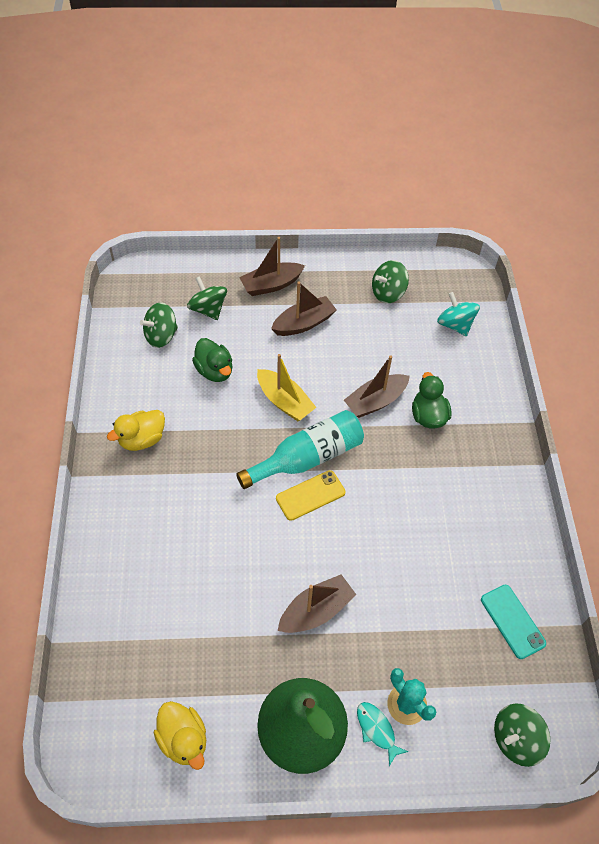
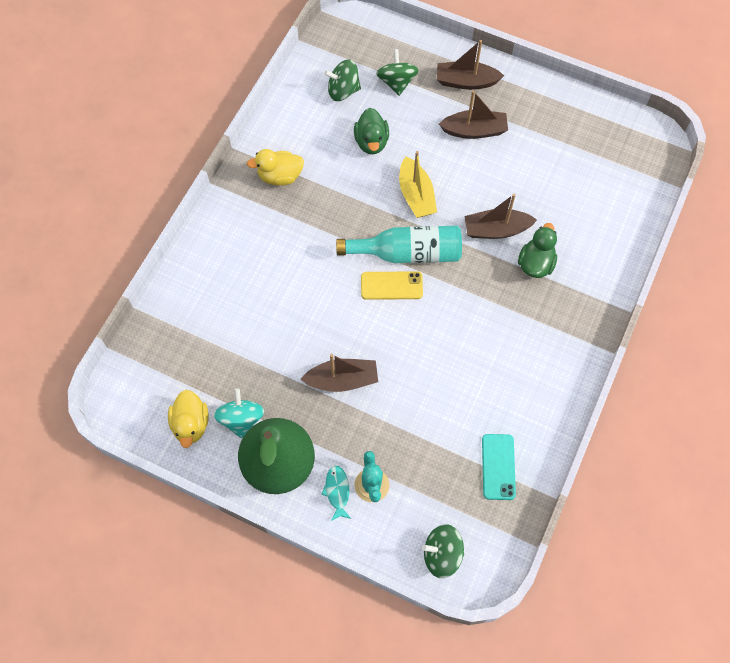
camera: 30 degrees right, 10 degrees up
(388, 293) = (570, 133): green spinning top -> none
(455, 325) = (615, 190): turquoise spinning top -> turquoise spinning top (241, 419)

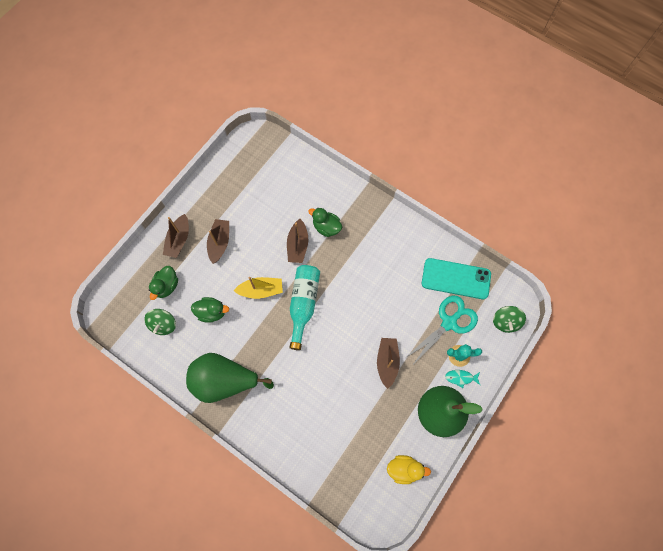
camera: 80 degrees left, 5 degrees up
(241, 419) = (405, 433): turquoise spinning top -> none
(280, 176) = (224, 381): yellow duck -> green pear
(391, 285) = (325, 319): yellow phone -> none
(396, 82) = (166, 286): green spinning top -> green duck
(422, 464) = (449, 323): none -> turquoise scissors
(498, 467) = (456, 278): turquoise phone -> turquoise phone, size x1.66

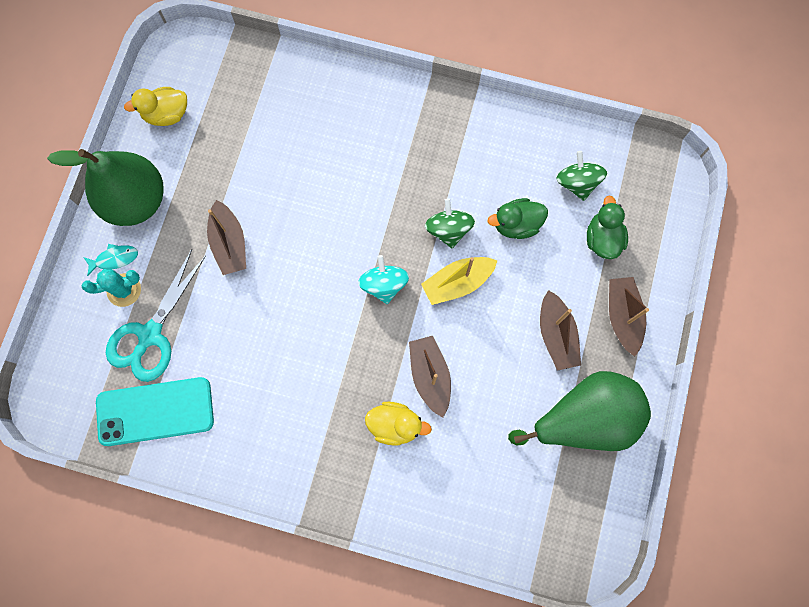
camera: 160 degrees right, 5 degrees up
(224, 381) = (453, 139): green pear -> green pear (584, 418)
(303, 304) = (384, 284): turquoise bottle -> turquoise spinning top
(326, 227) = (395, 425): green duck -> yellow duck
(505, 322) = (61, 367): green spinning top -> green spinning top (448, 230)

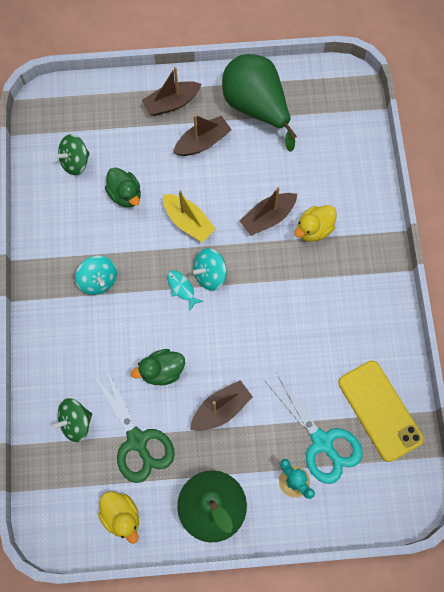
camera: 110 degrees left, 5 degrees down
(114, 259) = (271, 502): turquoise fish -> turquoise fish (182, 288)
(150, 335) = (322, 442): turquoise scissors -> turquoise scissors turned 45 degrees clockwise
(155, 411) = (380, 410): turquoise phone -> yellow phone
(233, 151) = (137, 440): none -> green scissors
(395, 425) = (314, 229): yellow duck -> yellow duck turned 120 degrees counterclockwise
(422, 165) = (98, 280): none -> turquoise spinning top
(448, 230) = (147, 242): green spinning top -> green spinning top (76, 422)
(602, 239) = (115, 132): green duck -> green duck (162, 371)

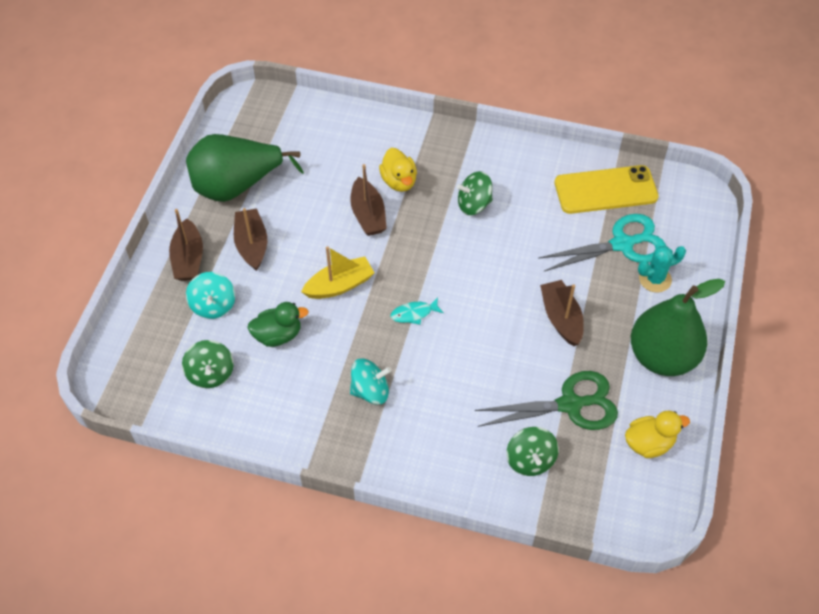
camera: 70 degrees left, 15 degrees down
(162, 371) = (500, 359): green duck -> none
(210, 274) = (409, 284): turquoise spinning top -> turquoise spinning top (213, 305)
(314, 299) = (474, 204): none -> green spinning top

